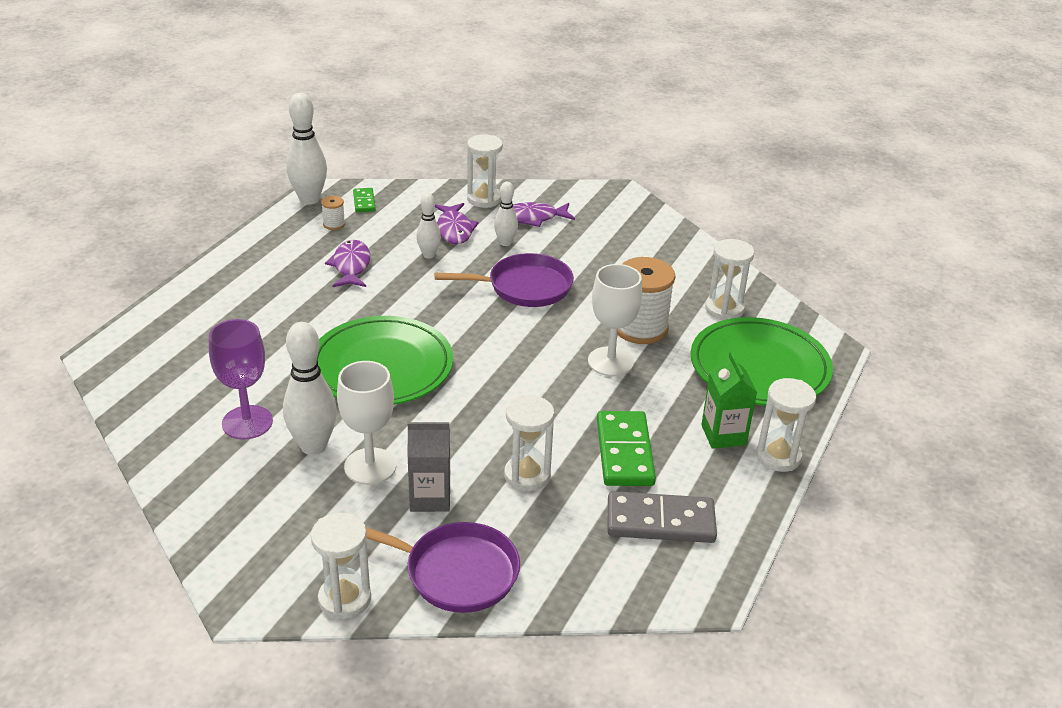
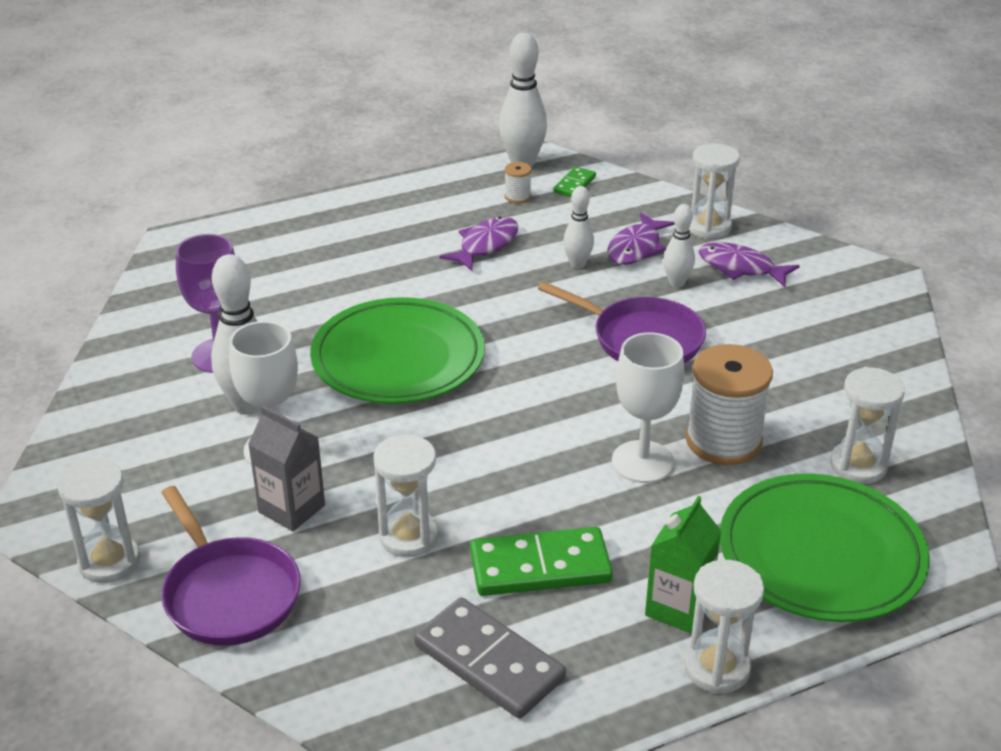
camera: 40 degrees right, 0 degrees up
(625, 452) = (540, 567): green domino -> green domino turned 45 degrees clockwise

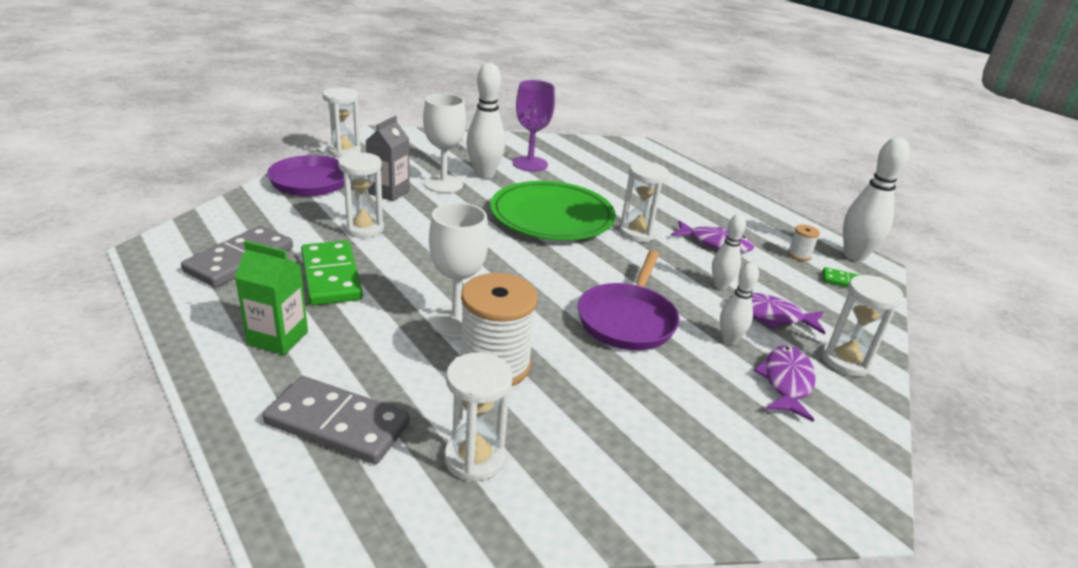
camera: 75 degrees right, 5 degrees down
(717, 668) = (205, 357): white hourglass -> white hourglass (637, 233)
(821, 554) = (338, 424): green plate -> grey domino

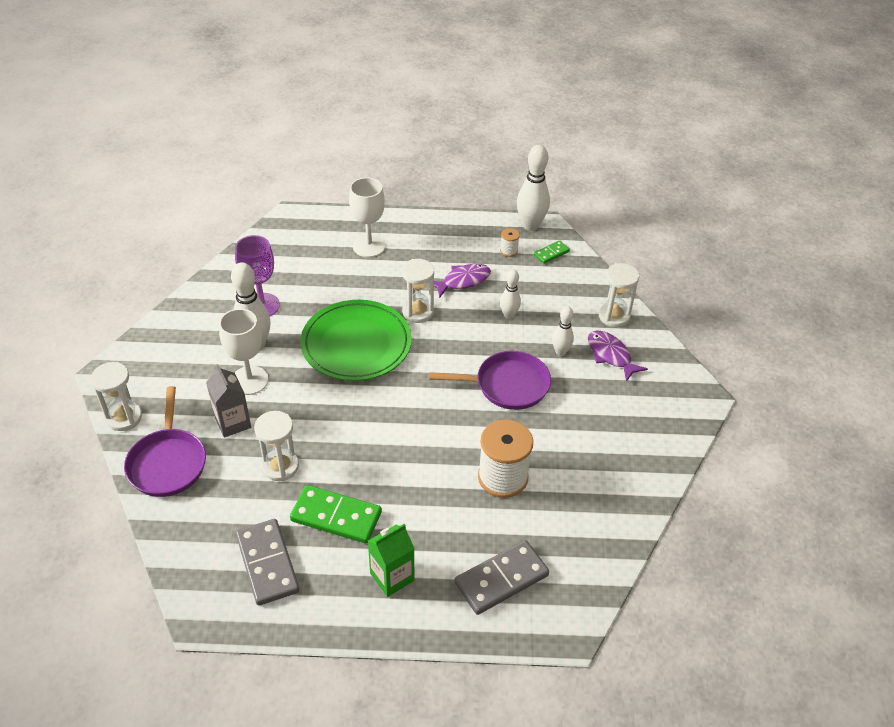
camera: 50 degrees left, 15 degrees up
(456, 320) = (444, 472): white goblet -> white goblet (369, 246)
(475, 458) = (572, 529): white hourglass -> none
(627, 319) = (507, 385): purple pan -> purple pan turned 60 degrees counterclockwise
(770, 316) = (554, 316): purple fish -> none

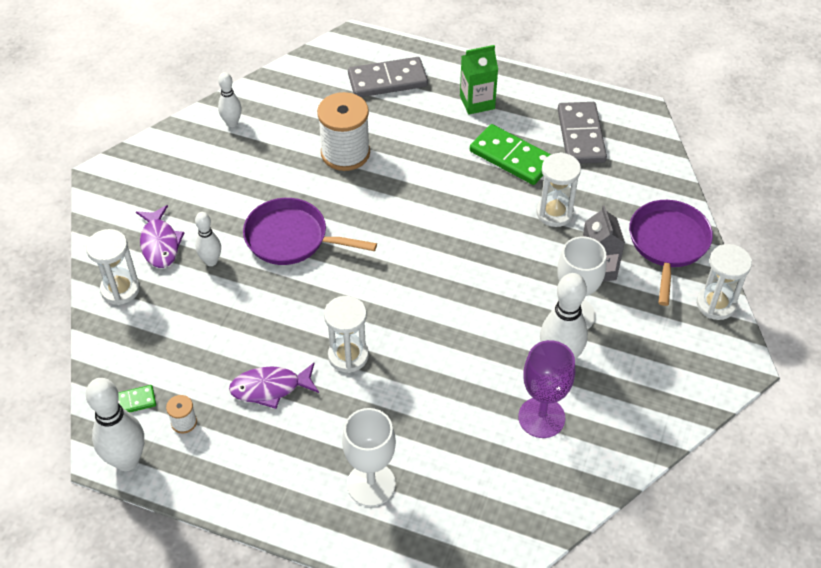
camera: 160 degrees left, 5 degrees up
(356, 344) = (438, 330): green plate -> none
(509, 315) = (241, 323): white bowling pin -> white bowling pin (232, 123)

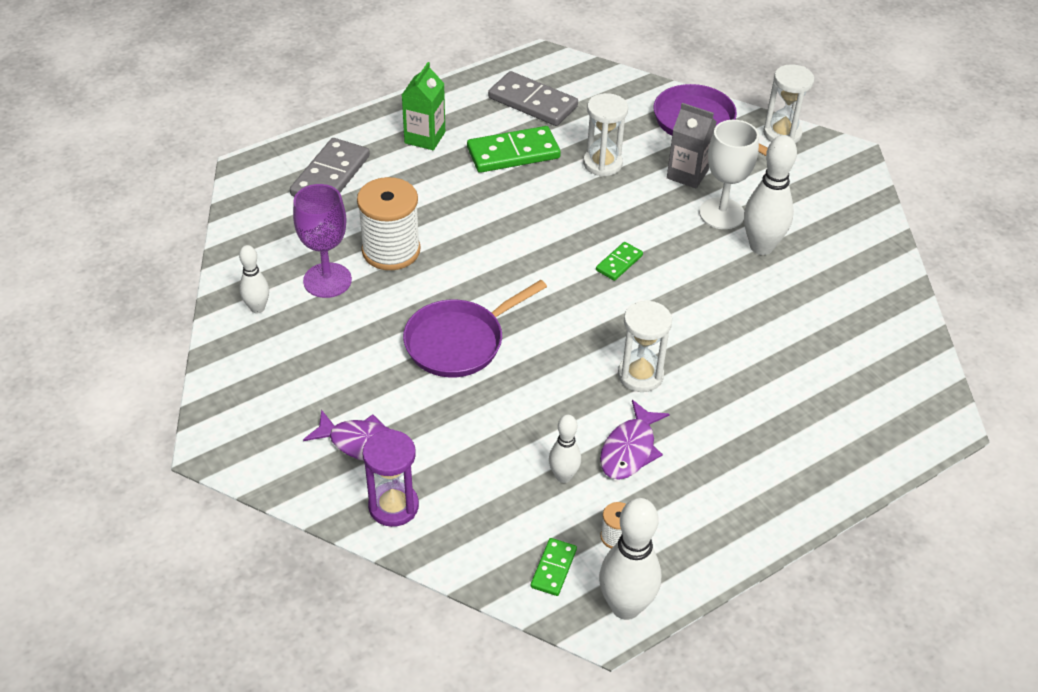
camera: 55 degrees left, 5 degrees down
(120, 289) = (393, 506): white hourglass -> purple hourglass
(211, 261) = (428, 415): white bowling pin -> white bowling pin (563, 476)
(371, 484) = (797, 434): white goblet -> none
(453, 281) = (619, 263): none -> green domino
(541, 417) = (812, 289): purple goblet -> purple goblet (327, 280)

